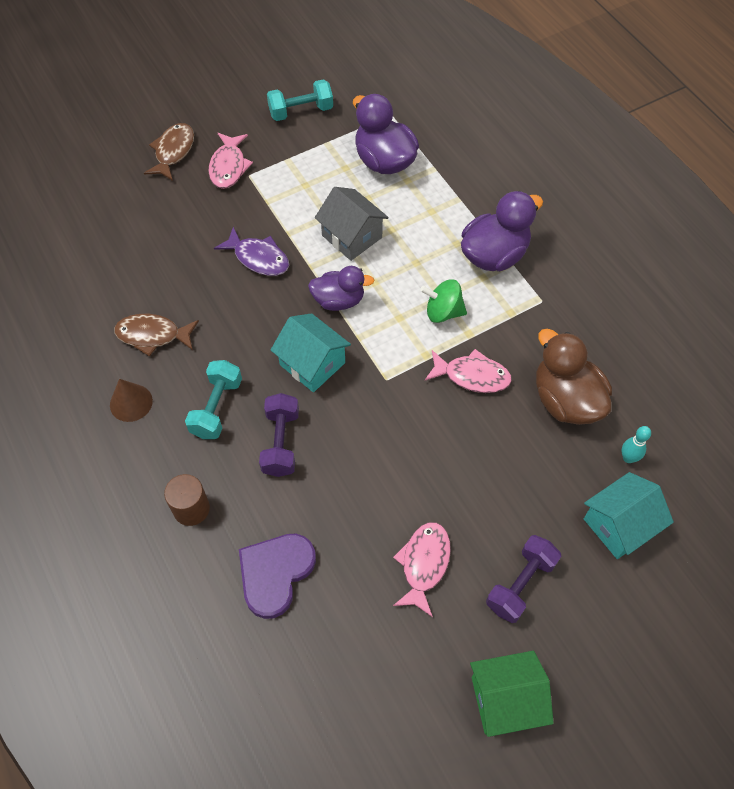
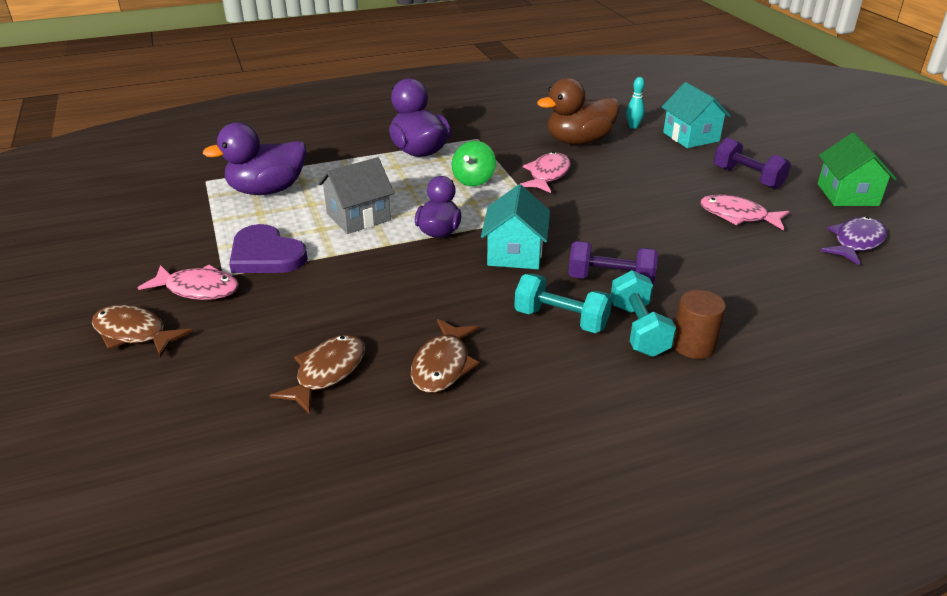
camera: 80 degrees left, 25 degrees down
(131, 402) = (543, 388): brown cone -> none
(140, 269) = (327, 373): none -> brown fish
(258, 258) = (357, 277): purple fish -> purple fish (856, 242)
(275, 573) = (762, 294): purple heart -> purple heart (266, 255)
(301, 111) = (150, 232): turquoise dumbbell -> turquoise dumbbell (639, 329)
(312, 363) = (515, 253): turquoise house -> turquoise house turned 45 degrees counterclockwise

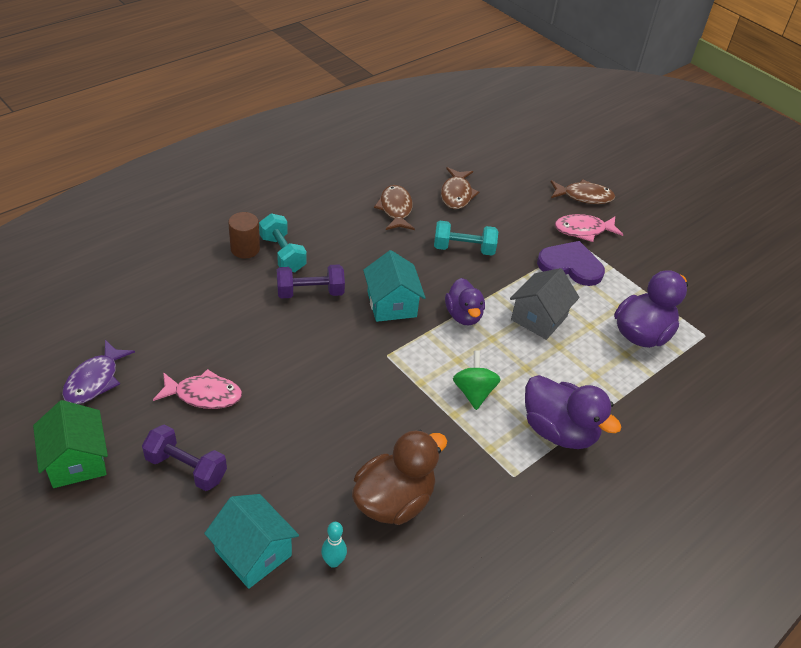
camera: 155 degrees right, 10 degrees up
(547, 175) = (405, 419): pink fish -> none
(561, 319) = (336, 252): turquoise dumbbell -> turquoise dumbbell (463, 249)

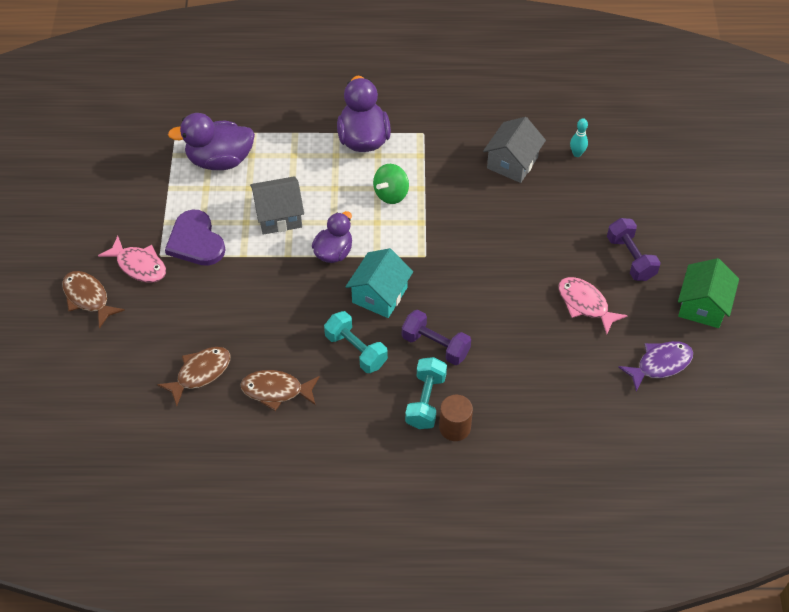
camera: 135 degrees left, 10 degrees up
(253, 553) = (621, 184): turquoise house -> none
(394, 501) = (512, 163): brown duck -> grey house
(395, 209) = (276, 390): brown fish -> brown fish turned 60 degrees clockwise
(463, 249) = (264, 310): turquoise dumbbell -> turquoise dumbbell (356, 350)

